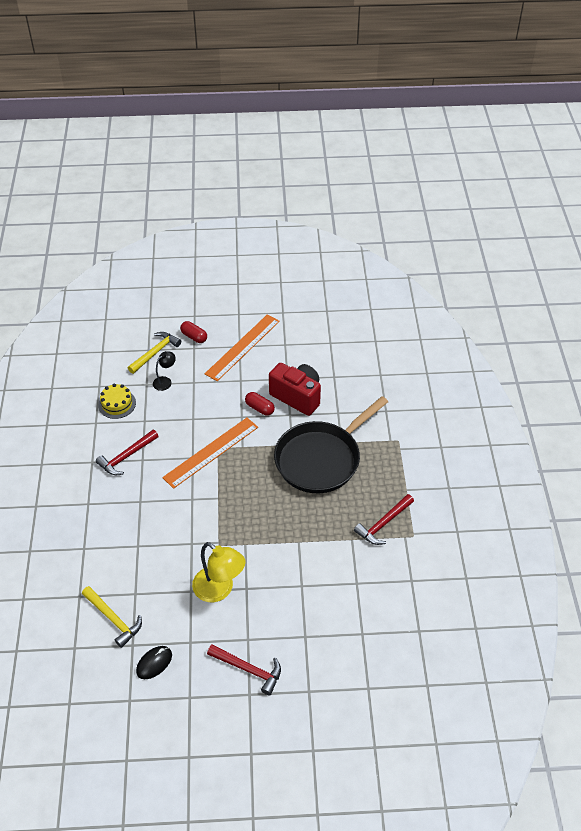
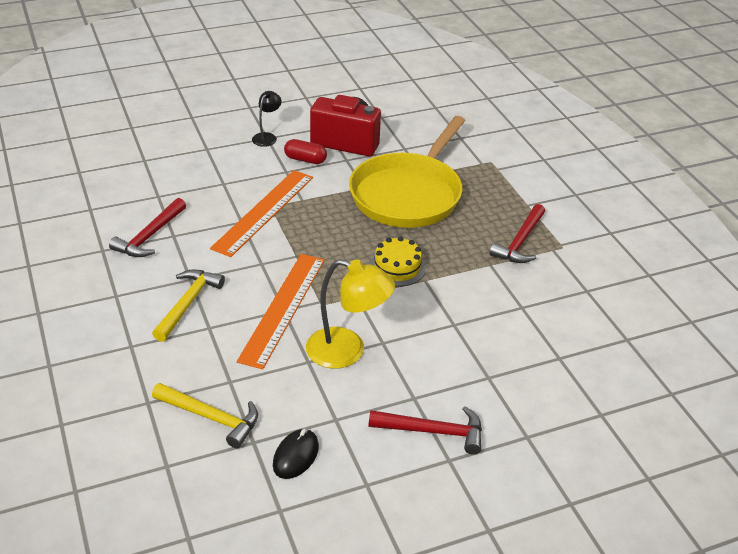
camera: 20 degrees left, 10 degrees down
(117, 404) = (112, 185): yellow cake -> yellow cake (397, 267)
(155, 352) = (142, 128): yellow hammer -> yellow hammer (187, 304)
(165, 381) = (168, 153): black lamp -> black lamp (267, 137)
(194, 337) = (187, 107): red capsule -> none
(242, 347) = (254, 107): orange ruler -> orange ruler (283, 308)
(321, 459) = (408, 194): black pan -> yellow pan

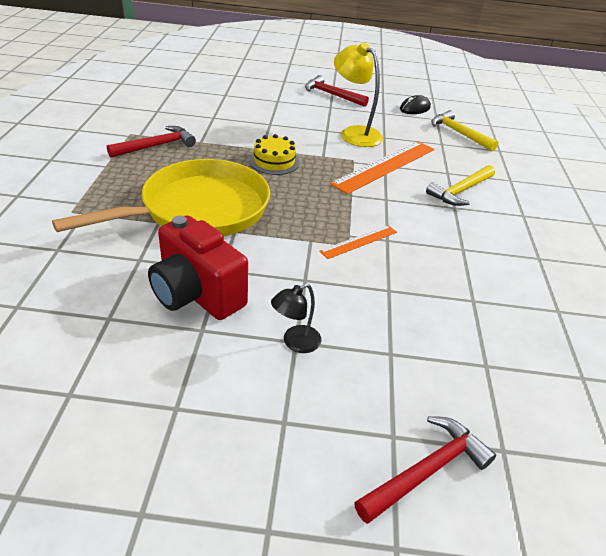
camera: 155 degrees left, 0 degrees up
(150, 236) = (488, 256): red hammer -> red hammer (426, 470)
(263, 212) = (359, 241): orange ruler -> orange ruler, size x0.52
(305, 160) = (270, 287): red capsule -> none

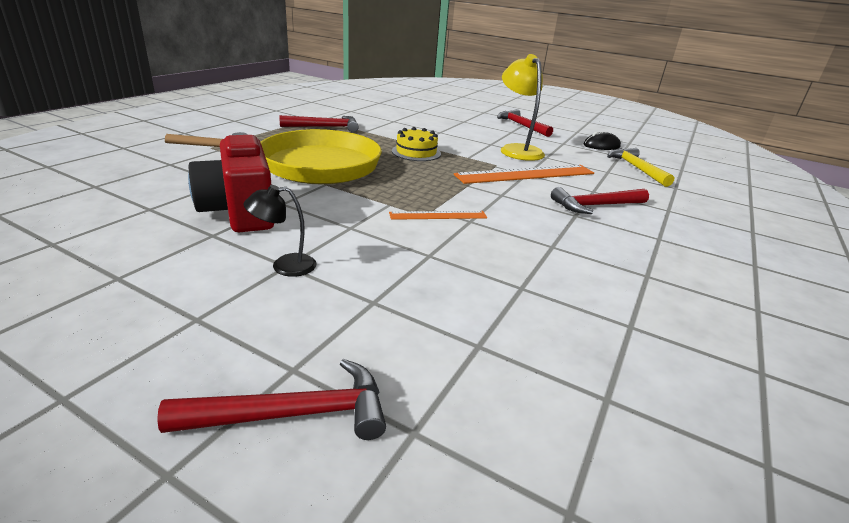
camera: 25 degrees right, 10 degrees down
(461, 191) = (596, 206): yellow hammer -> red hammer

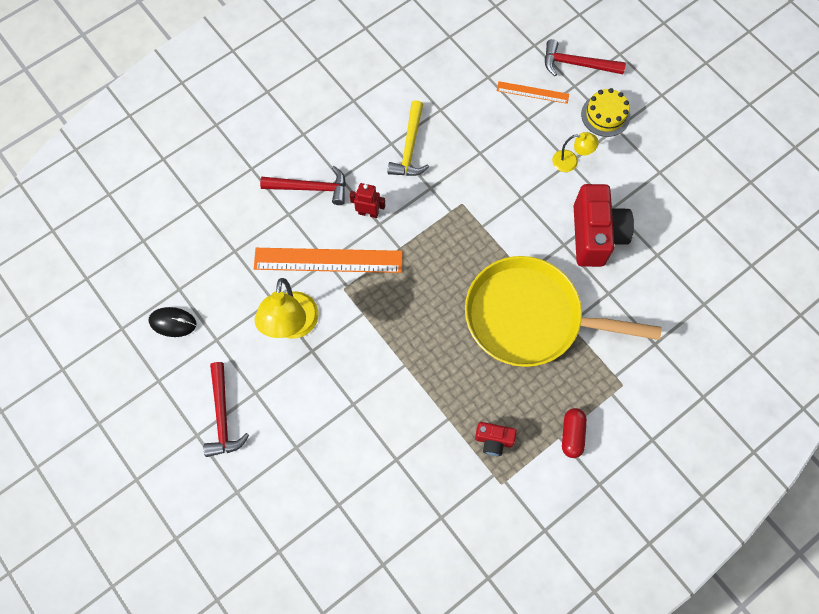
camera: 155 degrees left, 40 degrees up
(259, 131) = (572, 435): none -> red capsule
(284, 266) = (570, 162): black lamp -> yellow lamp
(325, 127) = (493, 440): red hammer -> red camera
(416, 152) = (413, 336): yellow cake -> yellow cake (605, 115)
(438, 215) = (451, 200): orange ruler -> orange ruler (532, 92)
(520, 199) = (368, 213): none -> red robot
(636, 168) = (194, 252): yellow hammer -> yellow hammer (410, 147)

